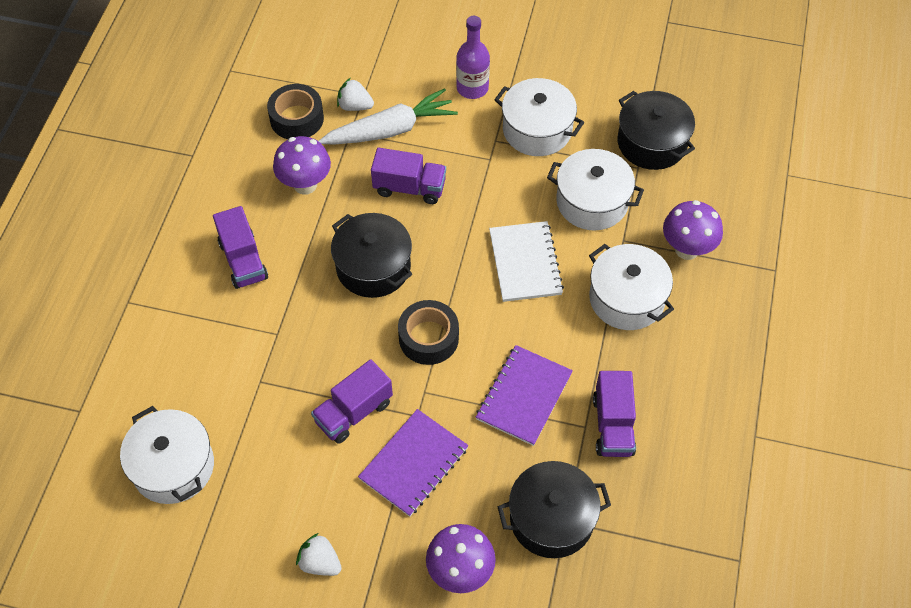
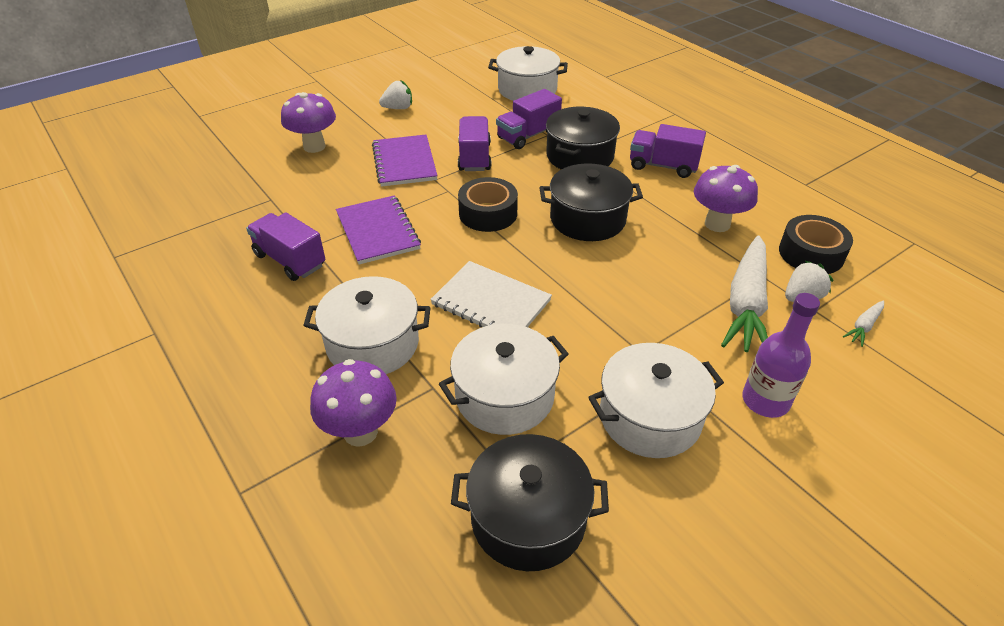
camera: 130 degrees right, 15 degrees down
(358, 68) = (863, 327): none -> white carrot
(409, 188) = (655, 279): purple truck -> purple truck (528, 136)
(551, 519) = (282, 194): black pot -> black pot (580, 156)

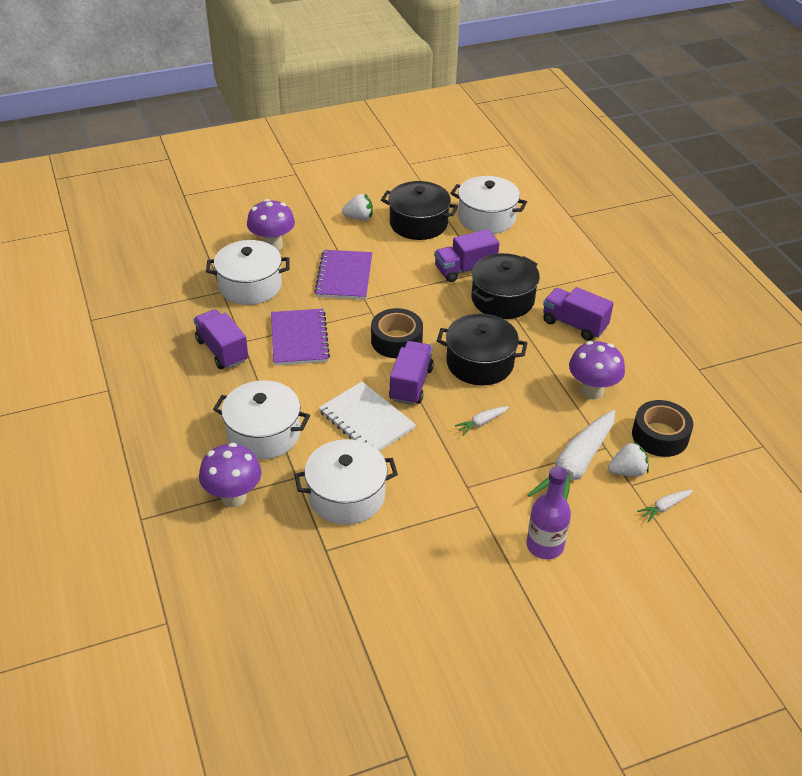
camera: 15 degrees right, 0 degrees up
(474, 157) = (407, 283): purple truck -> purple truck (411, 384)
(528, 518) = (327, 583): black pot -> black pot (418, 223)
(621, 279) = (481, 423): none -> white carrot
(650, 417) = (448, 536): white pot -> white pot (250, 286)

